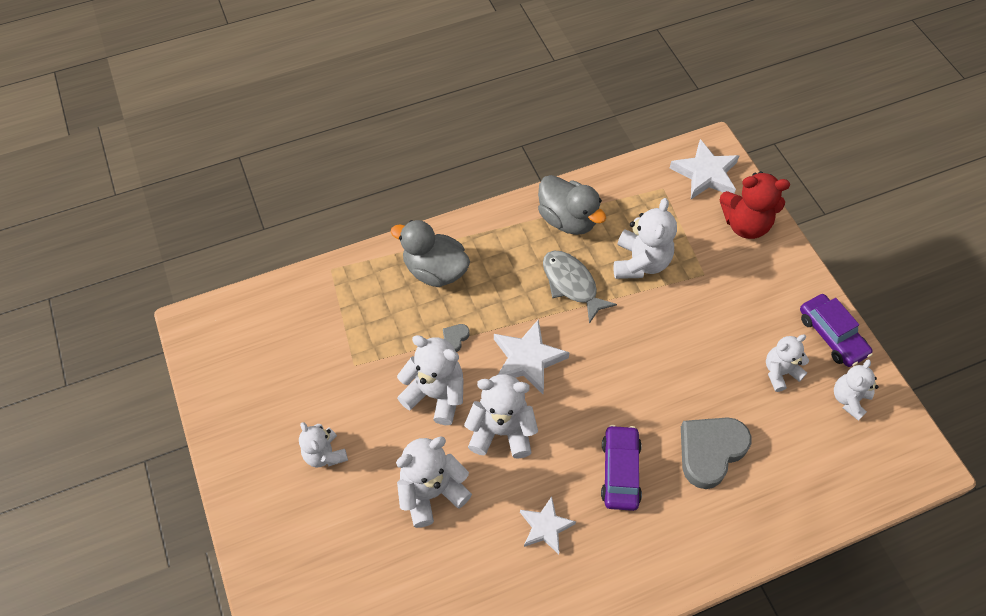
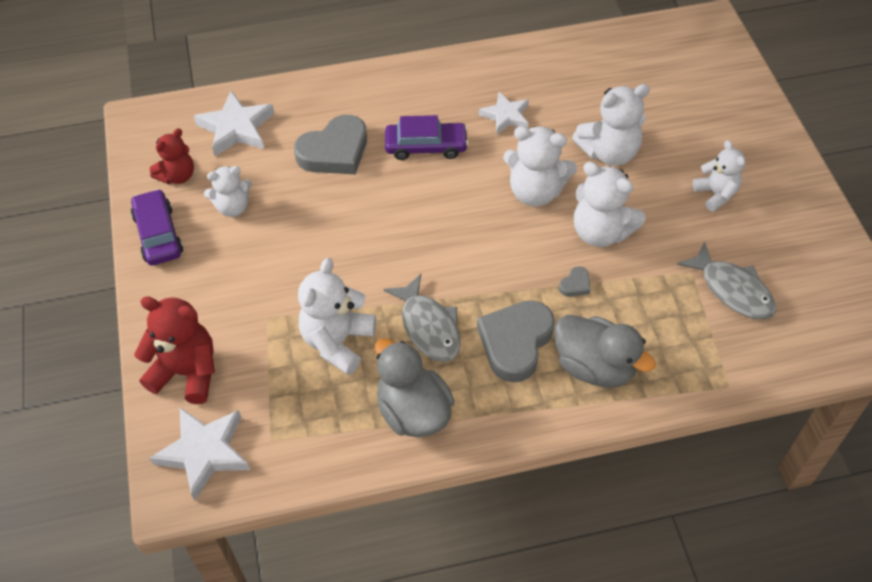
camera: 170 degrees left, 5 degrees down
(319, 352) = (732, 290): none -> grey fish
(499, 281) = (515, 342): none -> grey heart
(528, 359) = (496, 253): white star -> white star (236, 128)
(620, 471) = (426, 146): purple car -> purple car turned 105 degrees counterclockwise
(849, 399) = (177, 176): white teddy bear -> red teddy bear

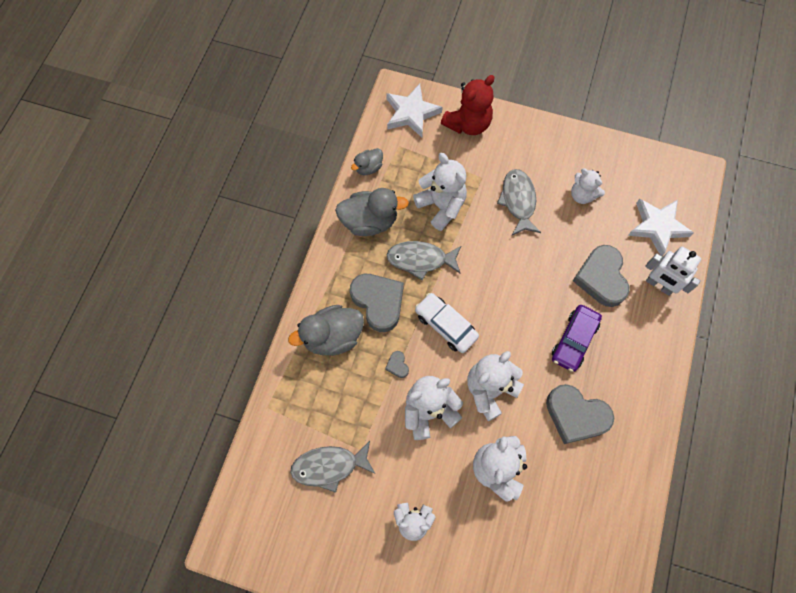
camera: 120 degrees right, 15 degrees up
(158, 234) = (581, 147): purple car -> none
(177, 176) = (628, 175): red teddy bear -> none
(233, 207) = (582, 195): white teddy bear -> white teddy bear turned 60 degrees counterclockwise
(279, 265) = (518, 201): none -> grey fish
(311, 104) = (659, 285): none -> white robot
(330, 459) = (368, 167): none -> grey duck
(493, 262) = (446, 325): none -> white car
(505, 116) = (576, 415): white star -> grey heart

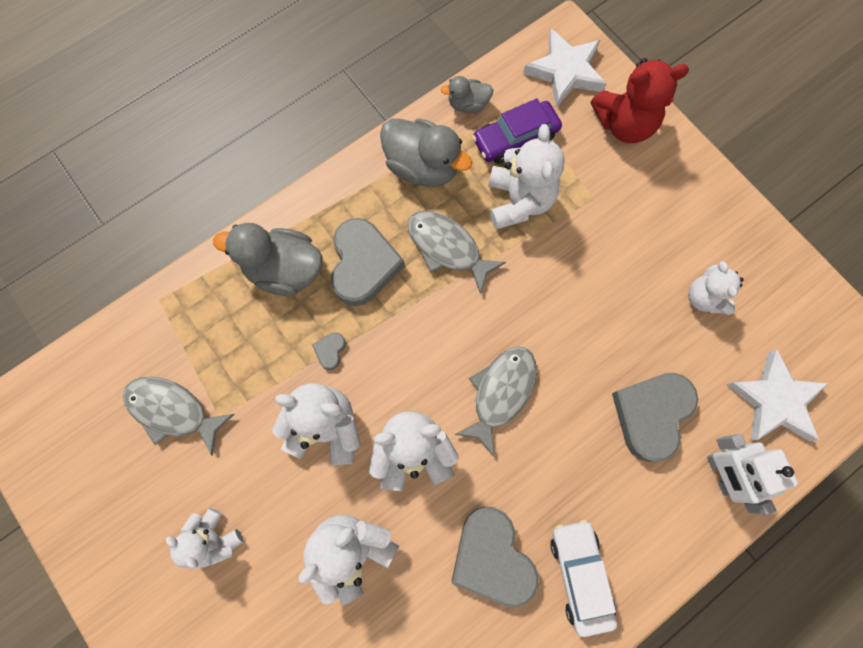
camera: 35 degrees right, 5 degrees up
(446, 325) = (419, 343): white car -> white car (580, 575)
(518, 201) = (617, 254): grey fish -> grey fish (500, 393)
(574, 340) = (558, 466): purple car -> purple car (515, 138)

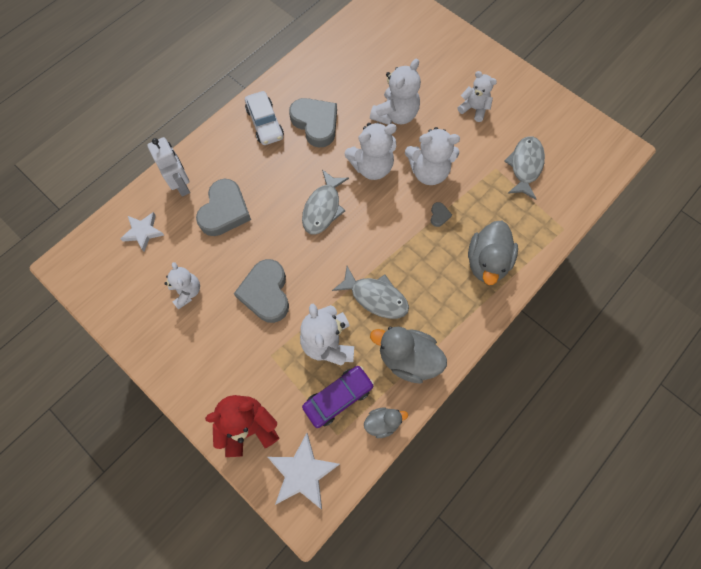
camera: 170 degrees right, 5 degrees down
(173, 411) = (525, 166): grey fish -> grey fish turned 90 degrees counterclockwise
(284, 270) = (487, 262): grey duck -> grey duck turned 105 degrees clockwise
(363, 265) = (433, 275): grey heart -> grey heart (266, 293)
(774, 400) = (143, 232): white star -> white star, size x0.66

